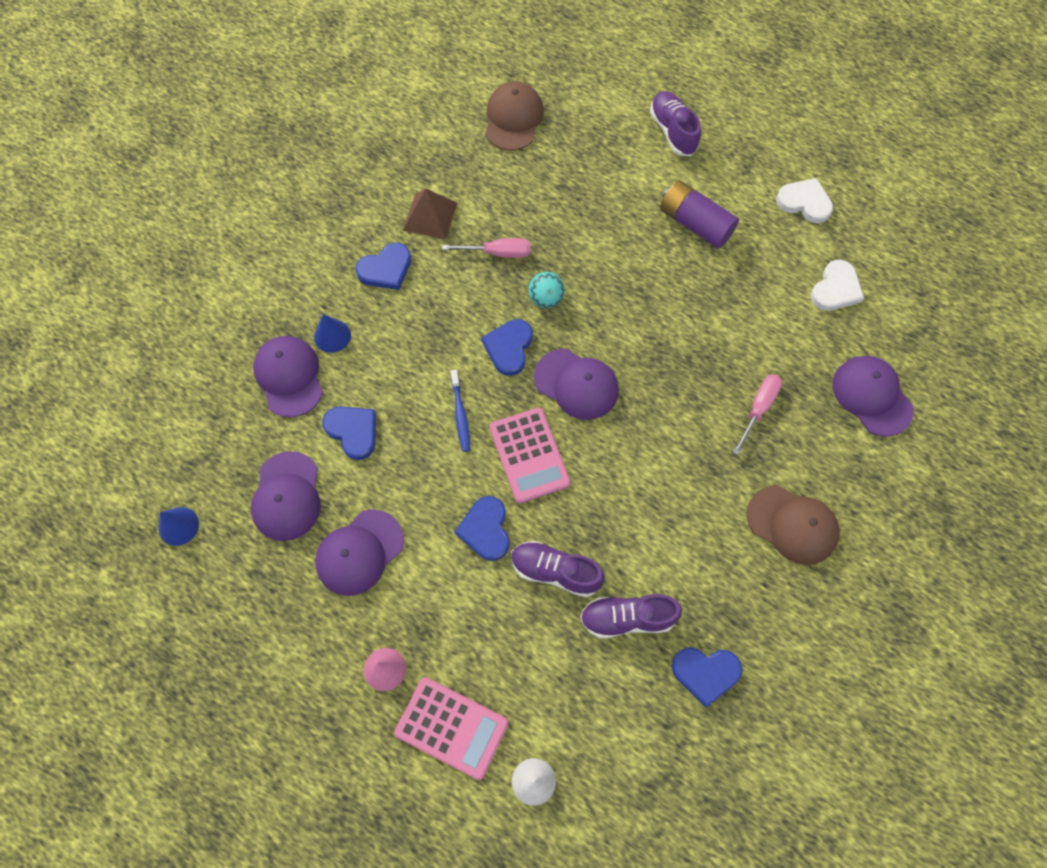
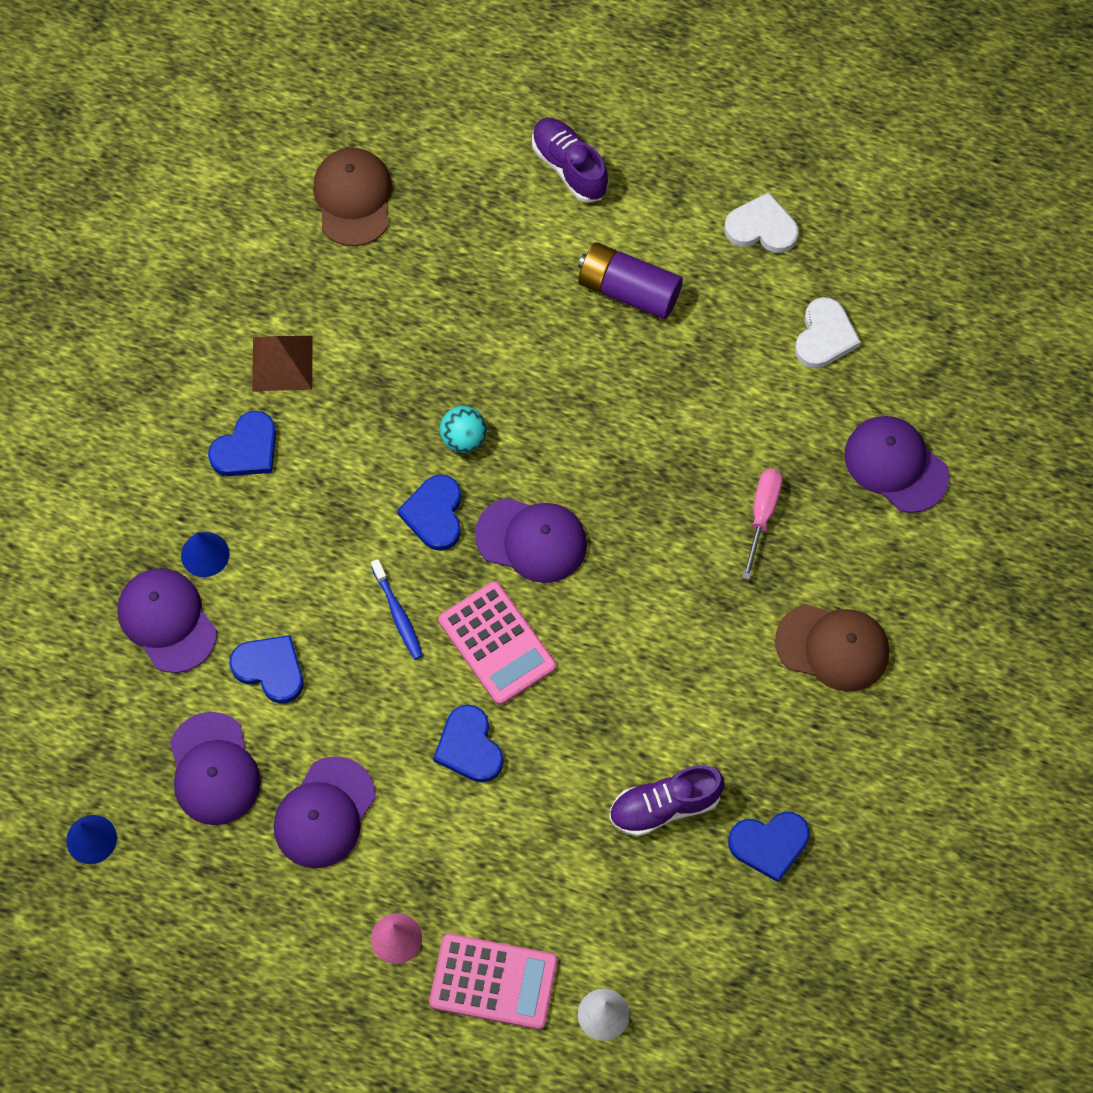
camera: 15 degrees left, 0 degrees up
(498, 253) = (385, 391): pink screwdriver -> none
(555, 571) = (566, 774): purple shoe -> none

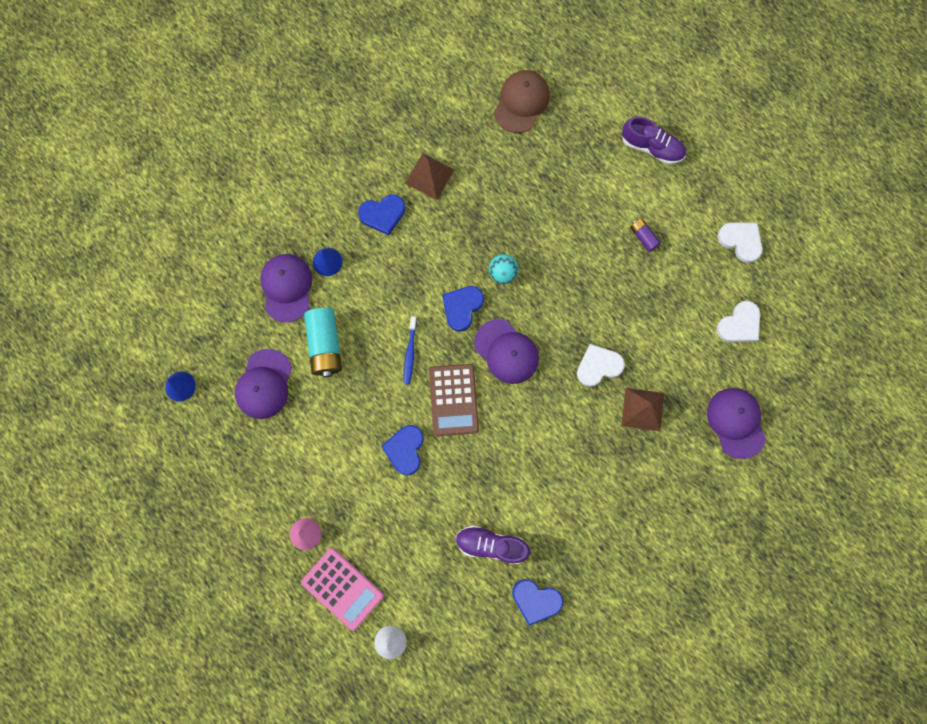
camera: 30 degrees right, 10 degrees up
(270, 669) = (325, 345): blue heart -> turquoise battery
(324, 813) = (307, 442): purple cap -> none
(497, 643) = (454, 400): pink calculator -> brown calculator
(569, 167) = (652, 147): purple shoe -> purple shoe turned 120 degrees clockwise
(628, 290) = (643, 237): purple battery -> purple battery, size x0.52
(669, 491) = (598, 366): none -> white heart
(762, 515) = (642, 409): pink screwdriver -> brown pyramid
(833, 647) = (638, 508): brown cap -> none

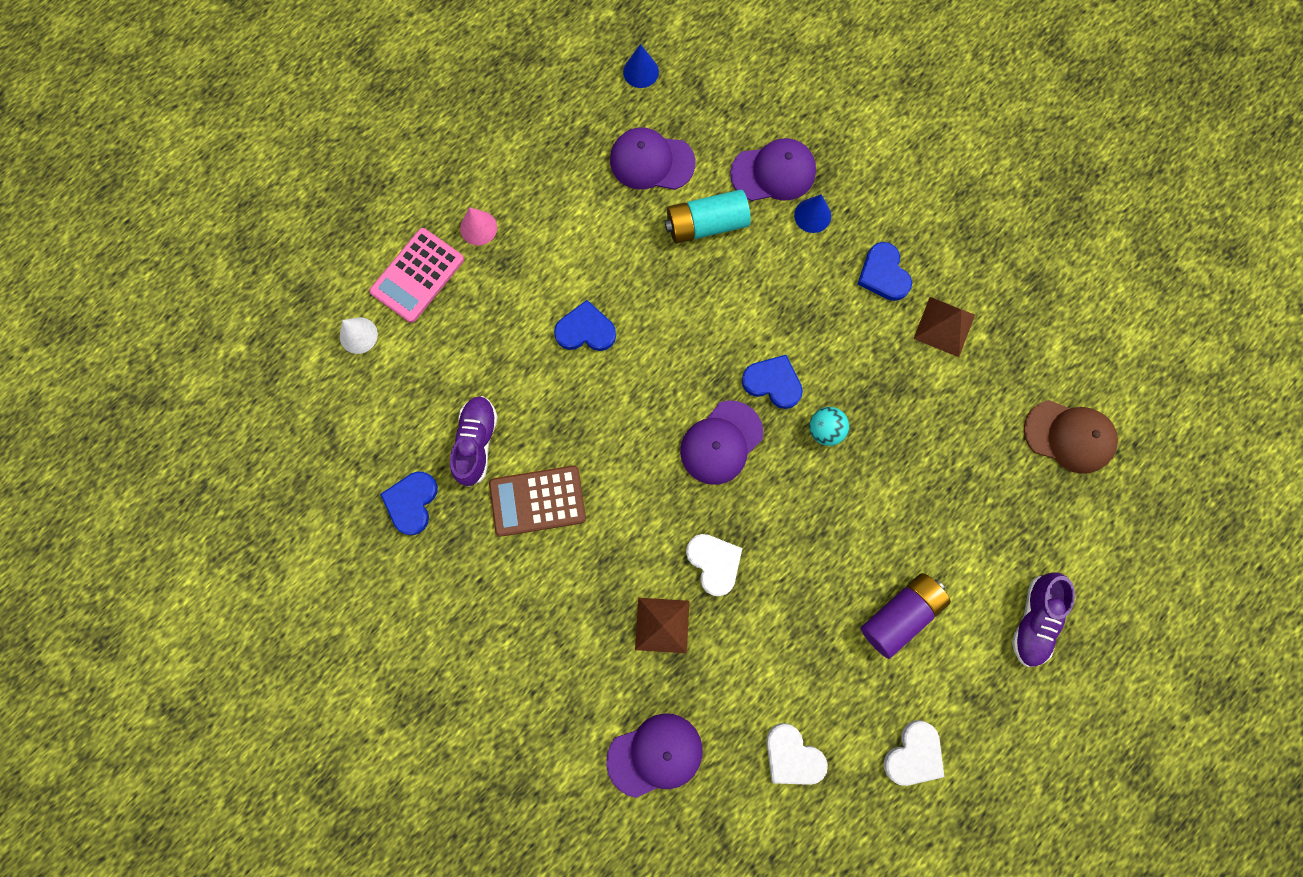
camera: 85 degrees right, 0 degrees up
(410, 353) = (707, 324): blue toothbrush -> none
(454, 400) = (652, 383): brown calculator -> brown calculator (537, 501)
(643, 237) = (900, 615): purple battery -> purple battery, size x1.93

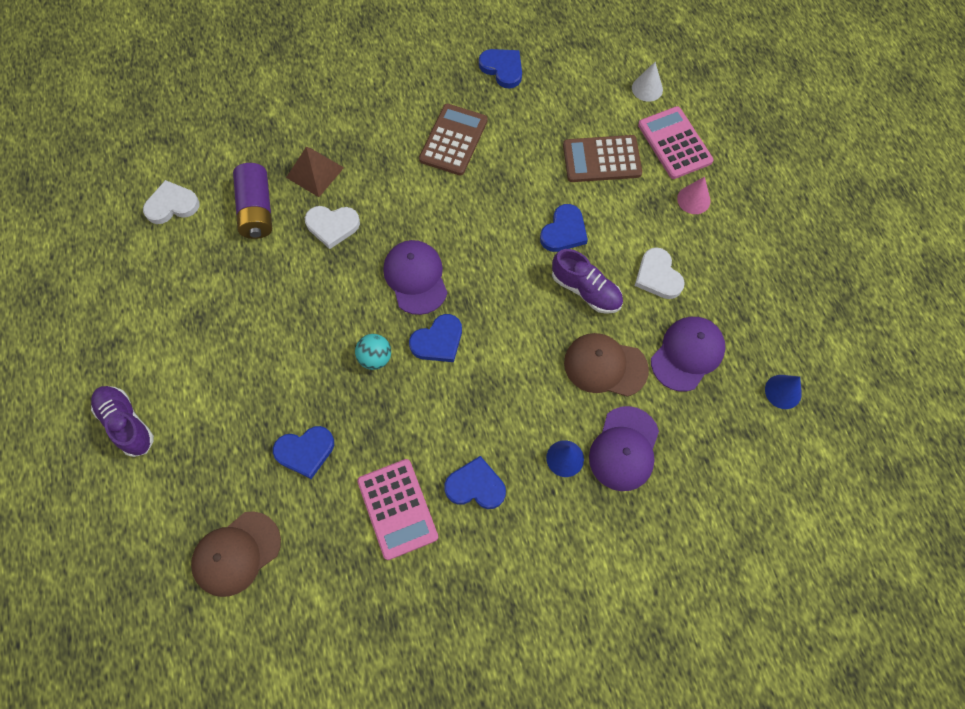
camera: 120 degrees right, 10 degrees down
(476, 443) = (520, 123): purple shoe -> purple shoe (586, 290)
(478, 336) = (601, 159): none -> brown calculator
(655, 755) = (238, 127): purple cap -> none
(706, 224) = (605, 366): turquoise battery -> brown cap
(900, 615) = (204, 329): purple battery -> purple battery (256, 210)
(914, 755) = (110, 281): white heart -> white heart (658, 276)
(944, 326) = (397, 508): brown pyramid -> pink calculator
(949, 436) = (305, 451): none -> blue heart

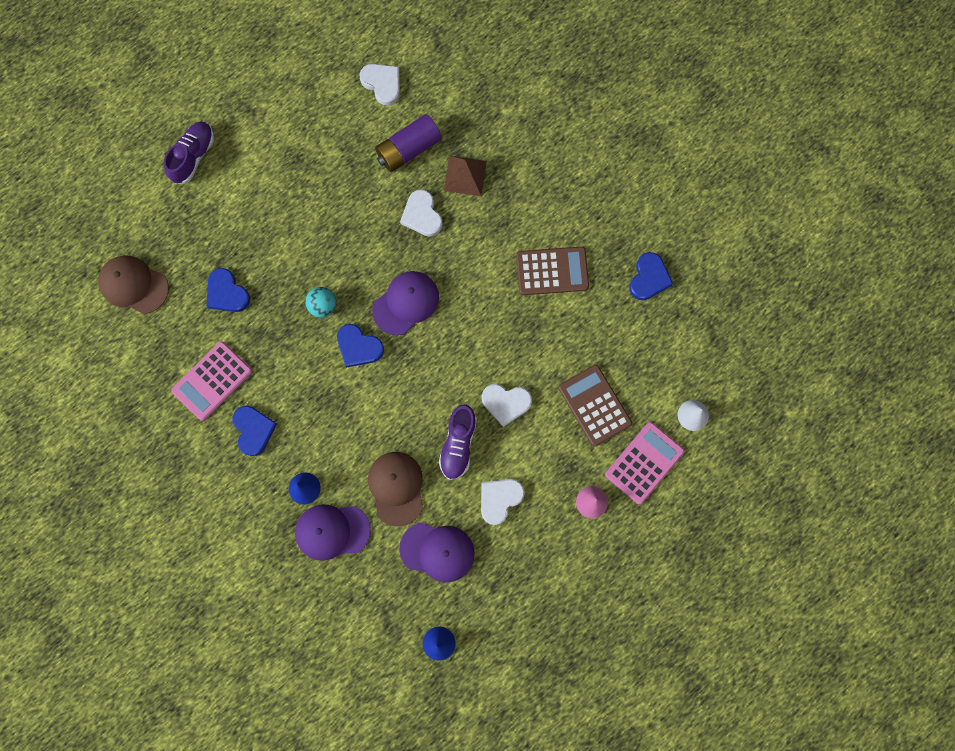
camera: 65 degrees right, 10 degrees up
(564, 231) = (506, 403): blue heart -> white heart

